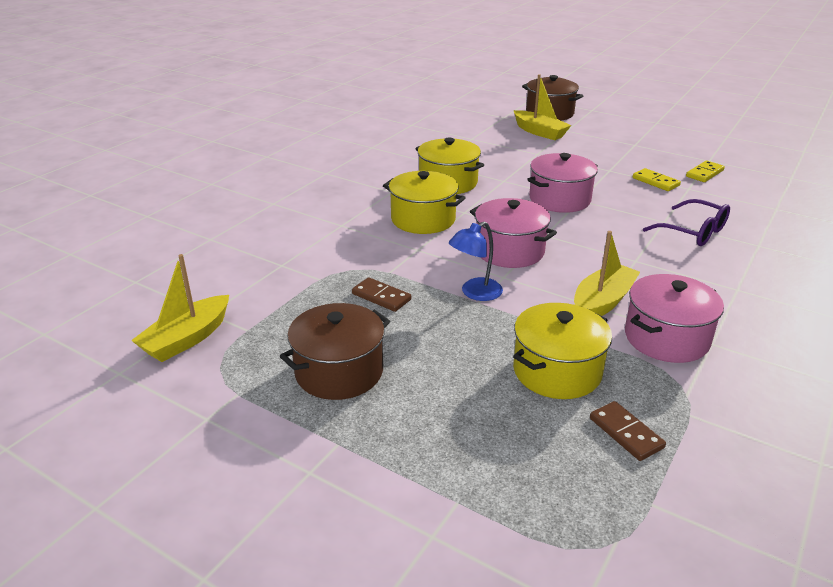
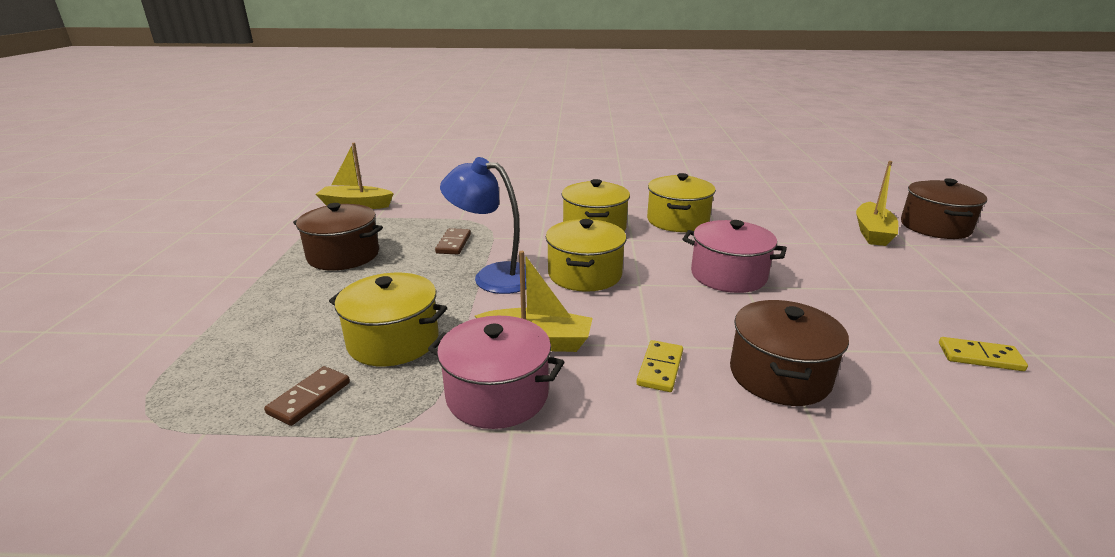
camera: 60 degrees right, 5 degrees down
(475, 293) = (493, 276): blue lamp -> blue lamp, size x1.53
(509, 251) = (585, 274): pink pot -> yellow pot
(655, 182) = (878, 323): yellow domino -> yellow domino (660, 368)
(694, 232) = (779, 375): purple glasses -> brown pot

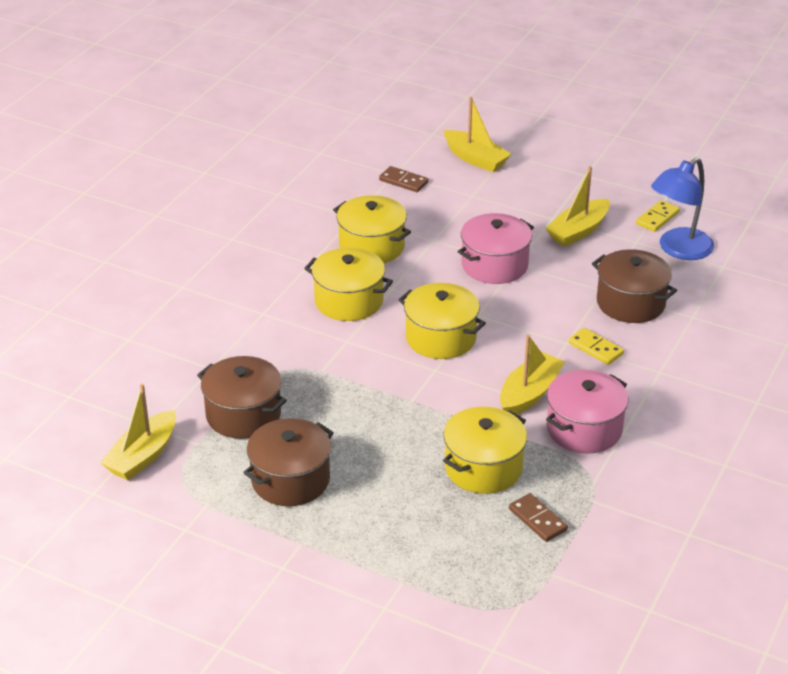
camera: 65 degrees left, 10 degrees up
(453, 243) = (317, 400): brown domino -> brown domino (403, 181)
(493, 276) = (408, 390): blue lamp -> blue lamp (678, 250)
(858, 308) = (578, 231): none -> yellow boat
(935, 227) = (488, 124): brown pot -> brown pot (243, 415)

